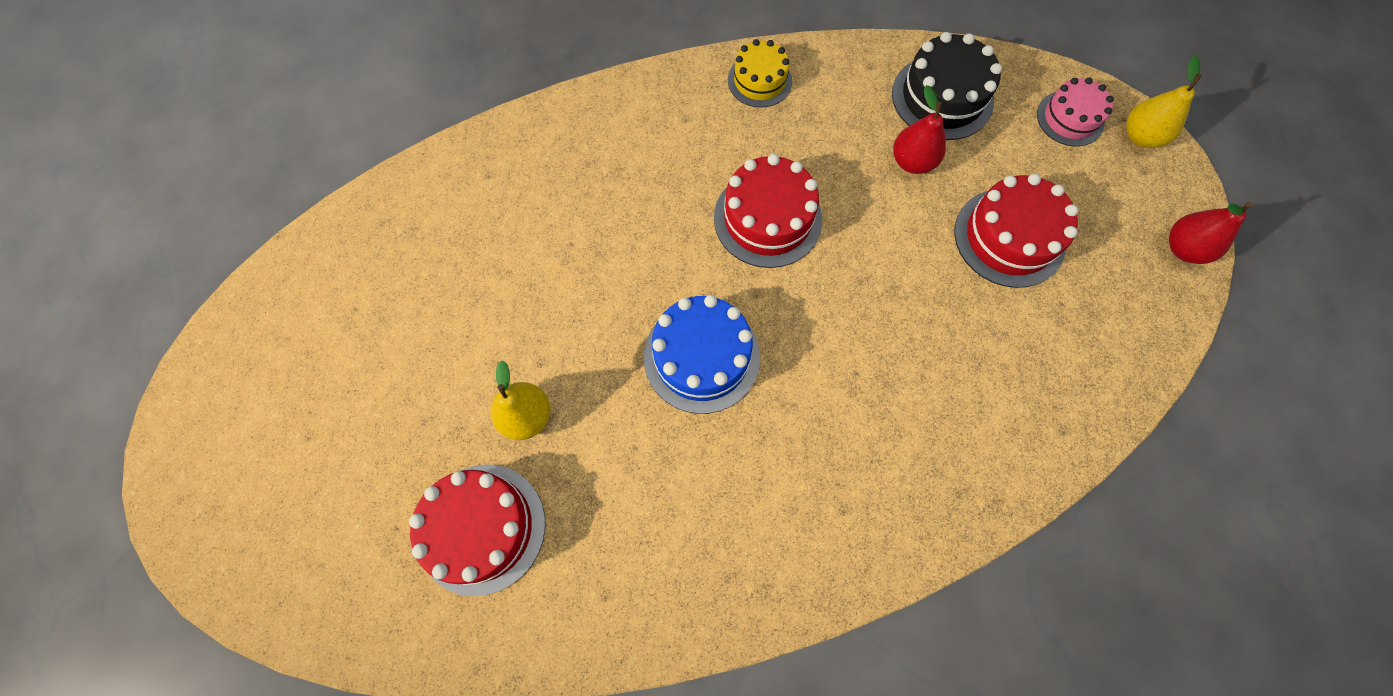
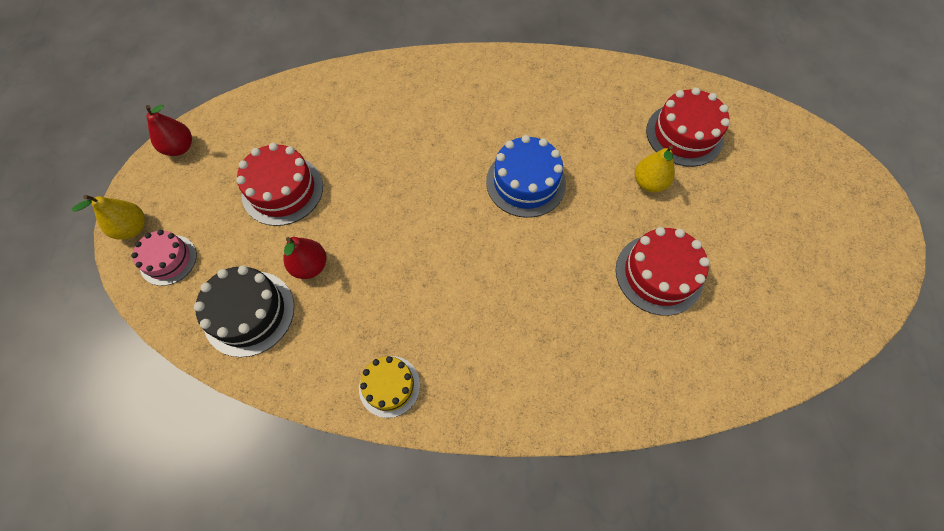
camera: 160 degrees left, 5 degrees down
(767, 218) = (441, 258): red cake -> red cake (659, 274)

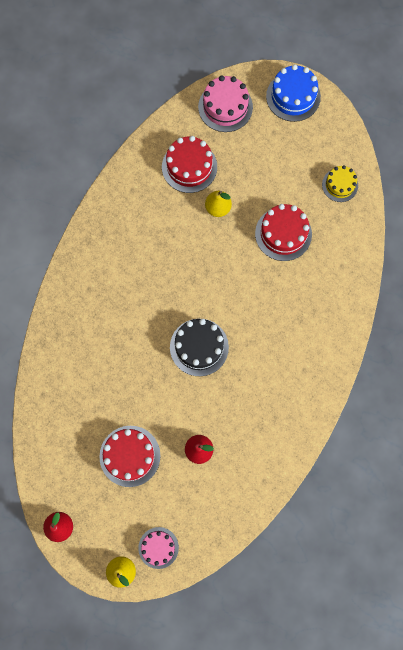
camera: 70 degrees left, 10 degrees up
(249, 313) = (219, 498): black cake -> black cake (199, 347)
(389, 386) = (298, 421): yellow cake -> yellow cake (340, 185)
(525, 182) = (187, 287): blue cake -> blue cake (293, 96)
(790, 147) = (225, 107): none -> pink cake

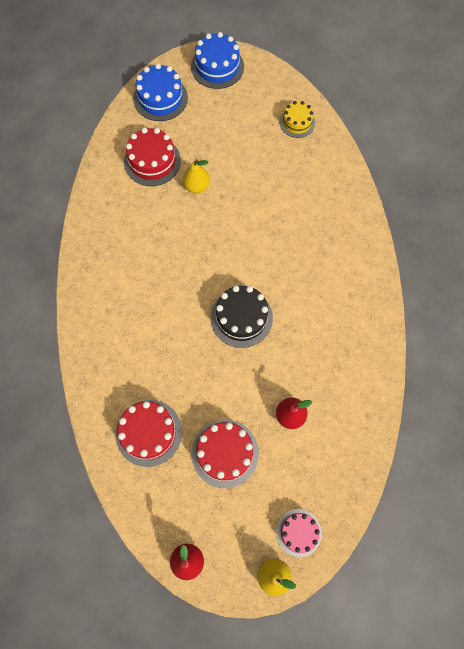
camera: 25 degrees left, 5 degrees down
(225, 107) = (160, 98): pink cake -> blue cake
(283, 234) = (268, 184): red cake -> red cake (149, 432)

